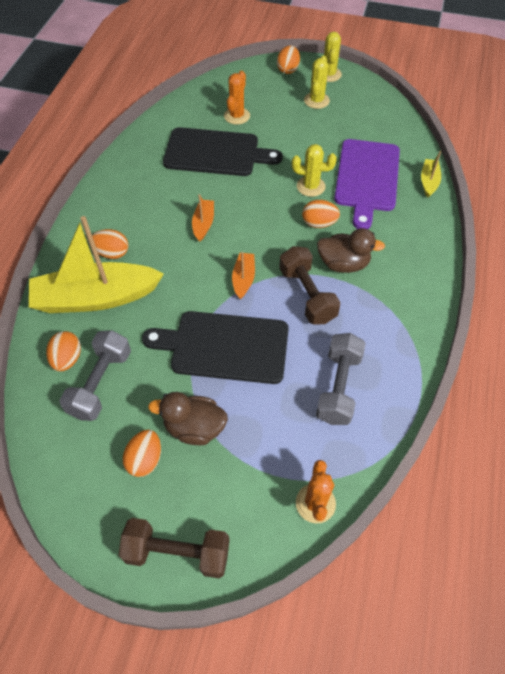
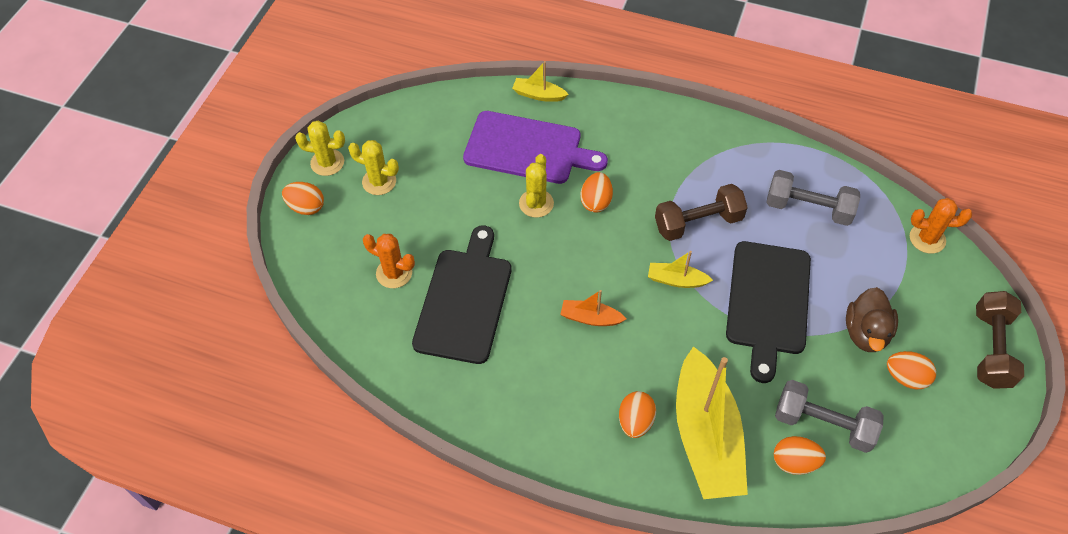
camera: 85 degrees left, 0 degrees up
(243, 279) = (676, 280): orange boat -> yellow boat
(343, 264) = (655, 186): brown duck -> none

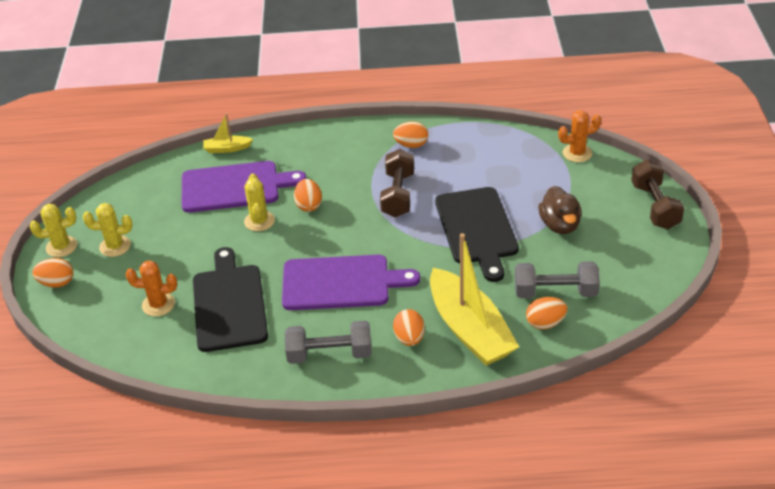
camera: 20 degrees left, 15 degrees down
(590, 318) = (341, 283): orange boat -> purple cutting board
(676, 280) = (398, 237): yellow boat -> none
(698, 223) = (398, 195): brown dumbbell -> brown dumbbell turned 45 degrees counterclockwise
(808, 208) = (479, 160): grey dumbbell -> grey dumbbell (330, 354)
(905, 377) = (602, 243): orange egg -> orange egg (411, 145)

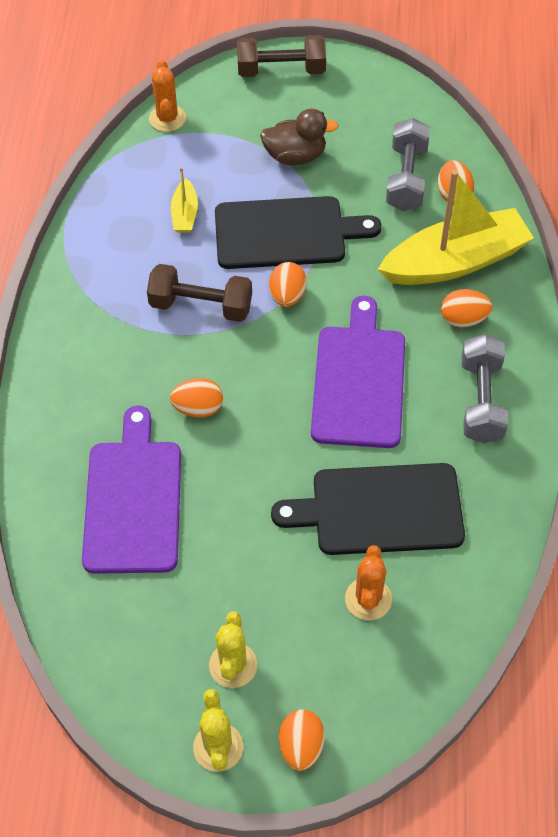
camera: 85 degrees left, 15 degrees up
(227, 149) = (36, 510): yellow boat -> yellow boat (185, 214)
(259, 221) = (218, 470): yellow cactus -> none
(411, 145) = (99, 281): orange egg -> orange egg (287, 296)

